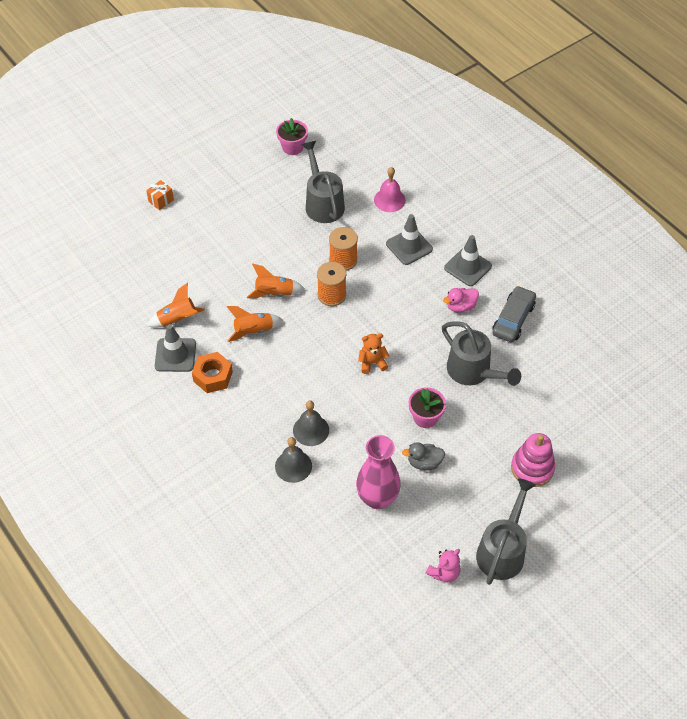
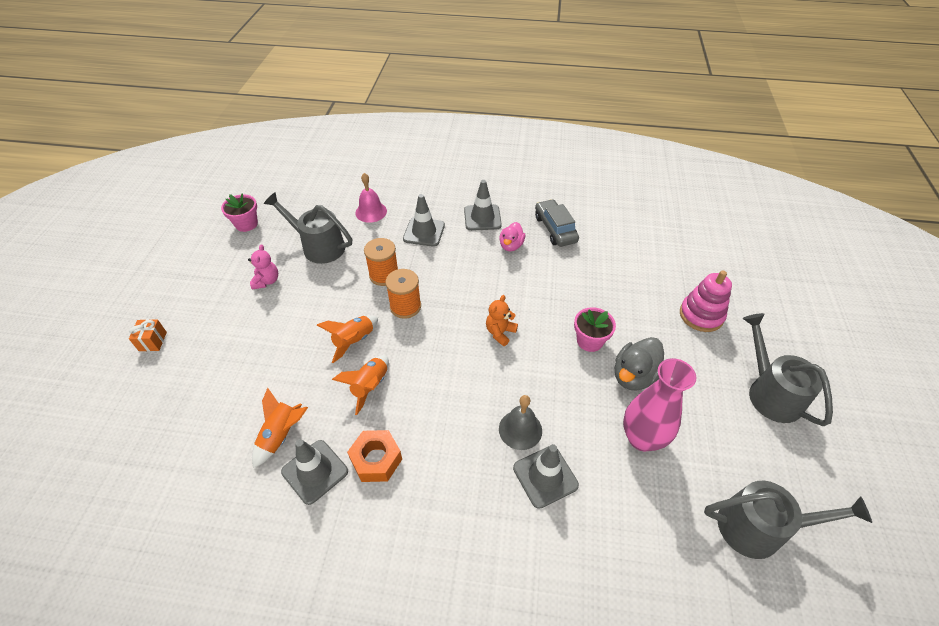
camera: 45 degrees left, 5 degrees down
(293, 466) = (545, 476): grey bell -> grey traffic cone
(424, 462) = (634, 376): grey duck -> grey duck, size x1.51
(444, 573) = (764, 451): pink teddy bear -> pink teddy bear (267, 281)
(473, 372) = (577, 282): grey watering can -> grey watering can (759, 527)

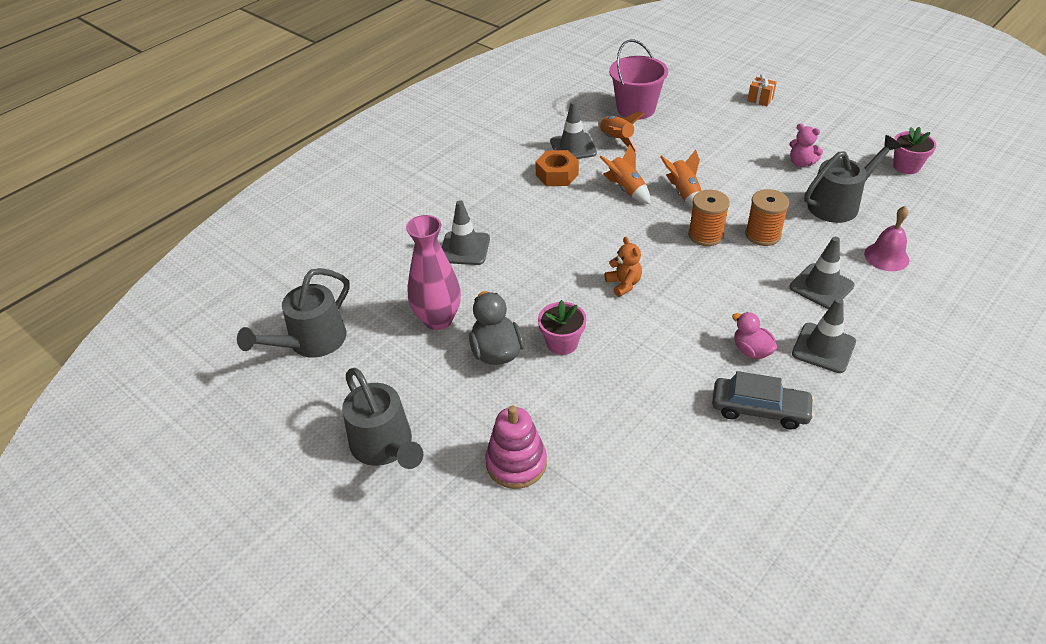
camera: 125 degrees right, 5 degrees down
(204, 446) = (636, 109): none -> pink bucket
(520, 429) = (513, 253): grey bell -> none
(769, 392) = (385, 447): grey watering can -> grey watering can turned 45 degrees clockwise

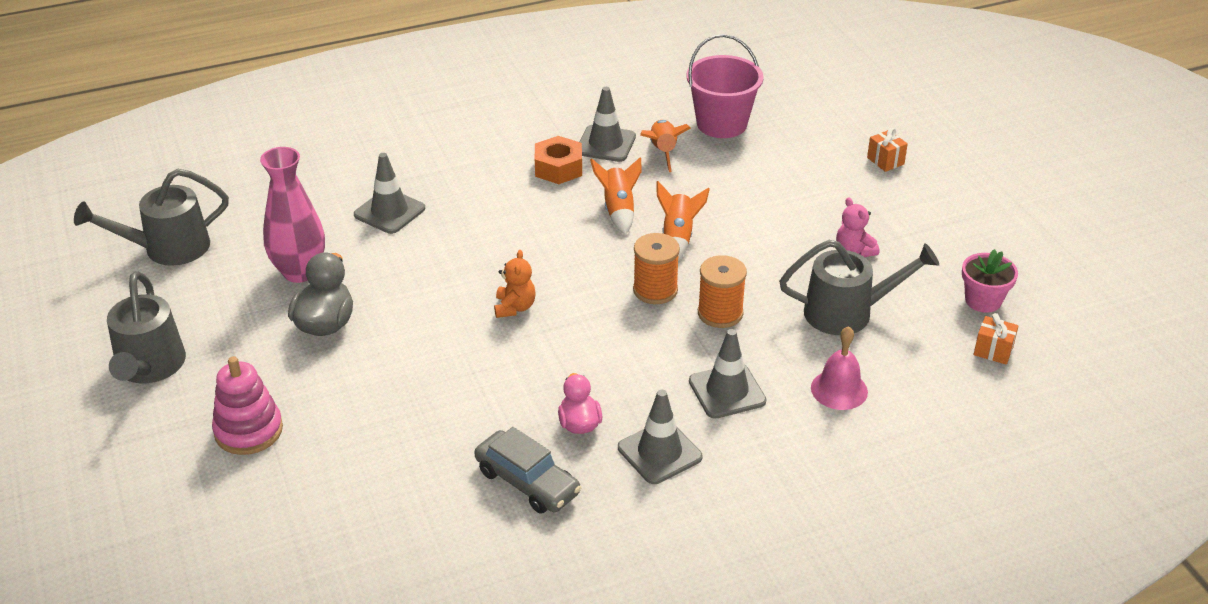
camera: 25 degrees right, 5 degrees down
(562, 343) = (395, 340): pink flower pot -> none
(945, 196) = (993, 351): none -> orange gift

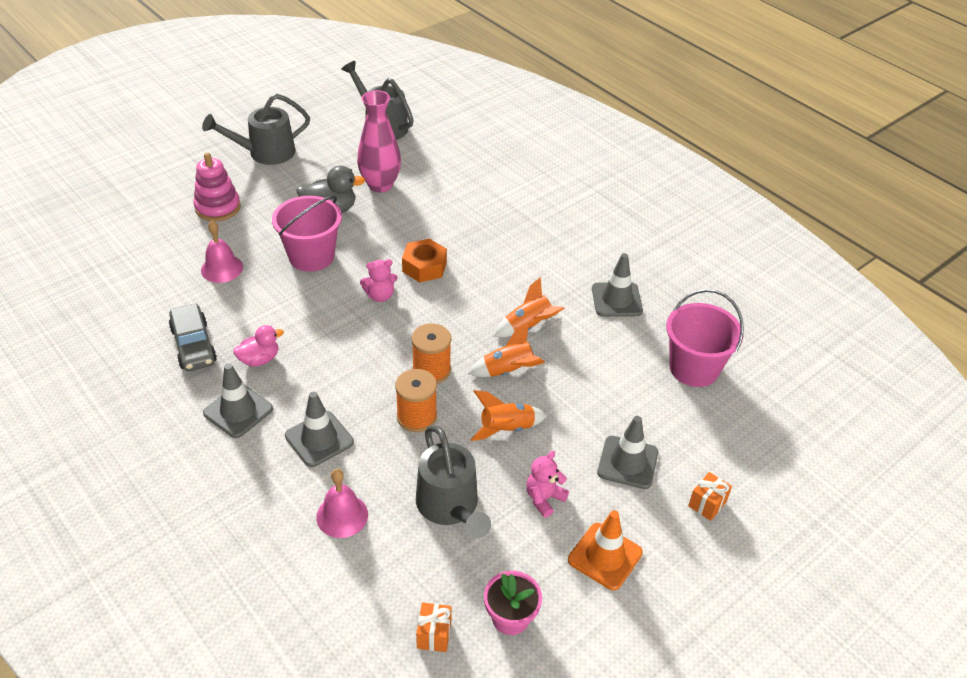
camera: 70 degrees right, 5 degrees up
(387, 440) = (222, 268): none -> pink bell
(389, 212) = (465, 207): grey traffic cone -> grey traffic cone (627, 462)
(409, 354) = (311, 256): none -> pink bucket
(514, 307) = (380, 296): orange teddy bear -> pink teddy bear
(527, 482) = (193, 345): grey car -> grey car turned 45 degrees counterclockwise
(558, 168) = (567, 280): orange nut -> orange nut (424, 267)
(663, 152) = (626, 337): orange rocket -> orange rocket (506, 428)
(928, 231) = (605, 556): none -> orange traffic cone

